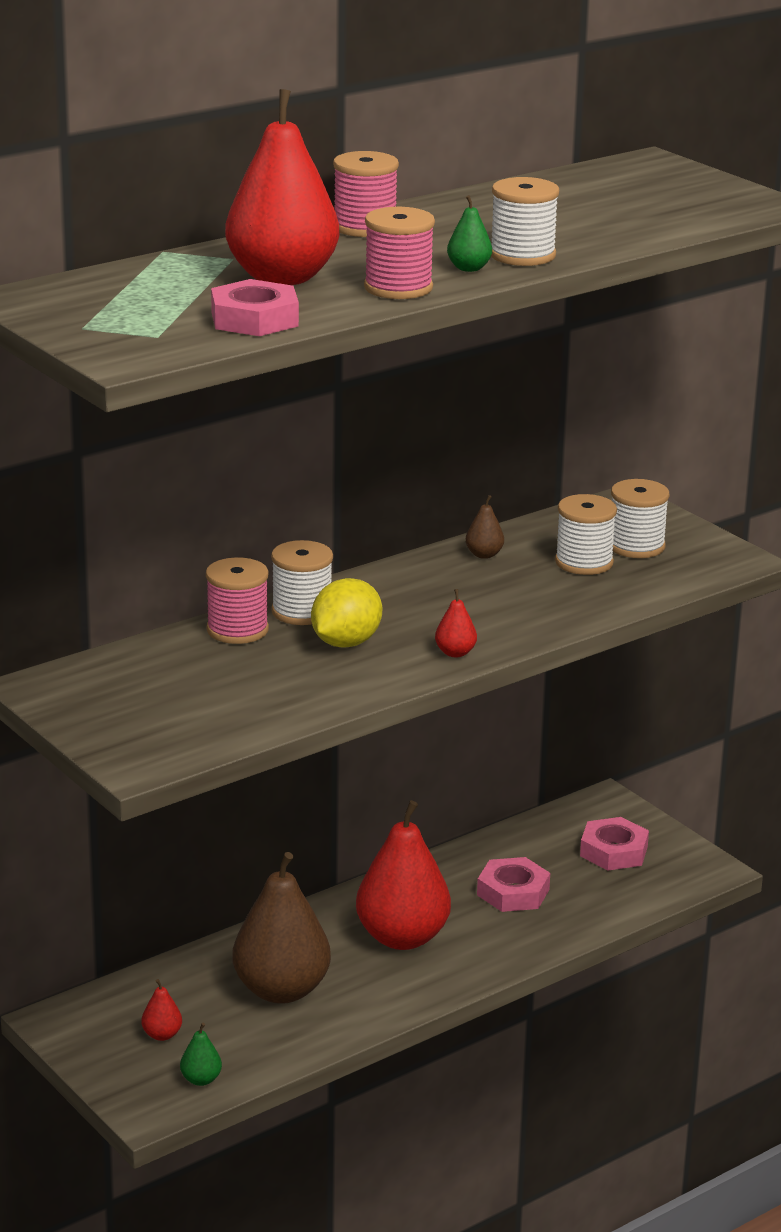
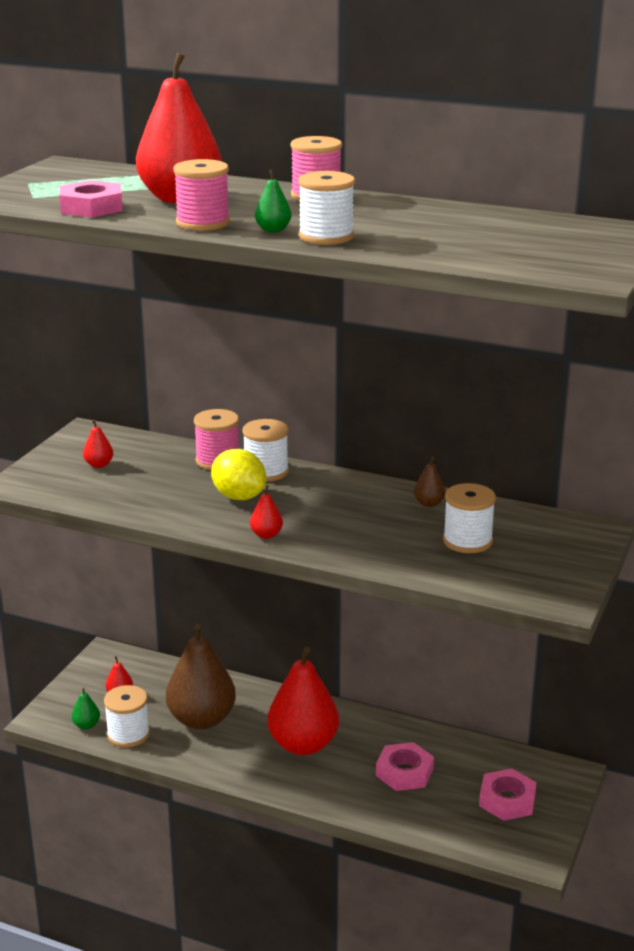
camera: 60 degrees right, 0 degrees up
(152, 701) = (99, 465): none -> red pear
(346, 643) = (239, 496): yellow lemon -> yellow lemon turned 45 degrees clockwise
(636, 546) = (524, 553): white spool -> white spool (128, 734)

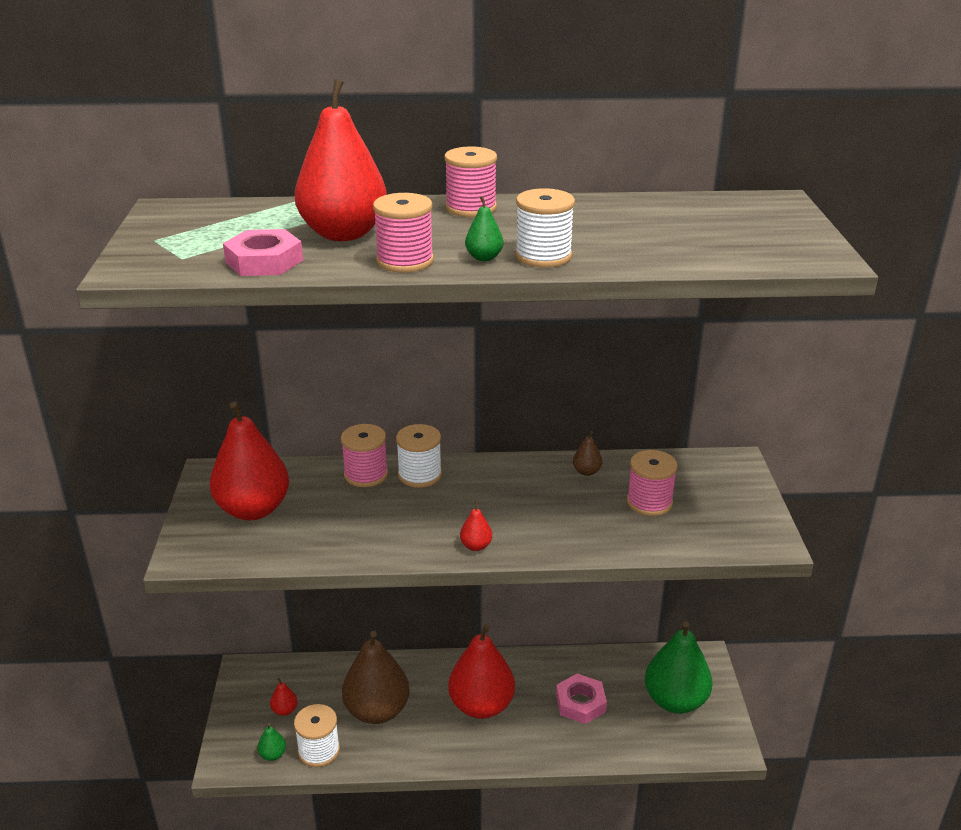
camera: 25 degrees left, 5 degrees up
(99, 465) = (253, 509): red pear -> red pear, size x2.47
(239, 496) = (417, 510): yellow lemon -> none
(467, 541) = (649, 502): white spool -> pink spool
(507, 800) = (675, 701): pink nut -> green pear

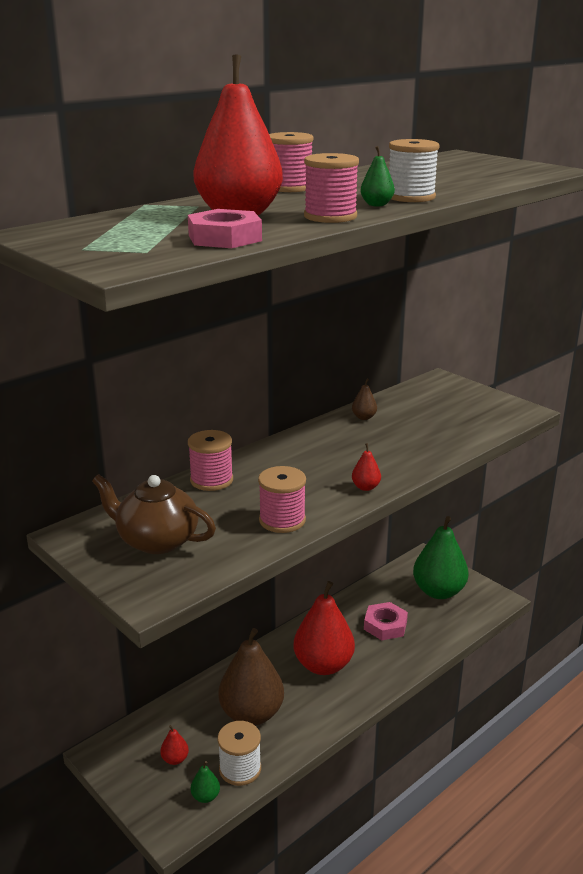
camera: 40 degrees left, 5 degrees down
(253, 509) = (156, 540): red pear -> brown teapot
(419, 475) = (253, 464): white spool -> none
(649, 502) = (429, 418): pink spool -> pink spool (282, 520)

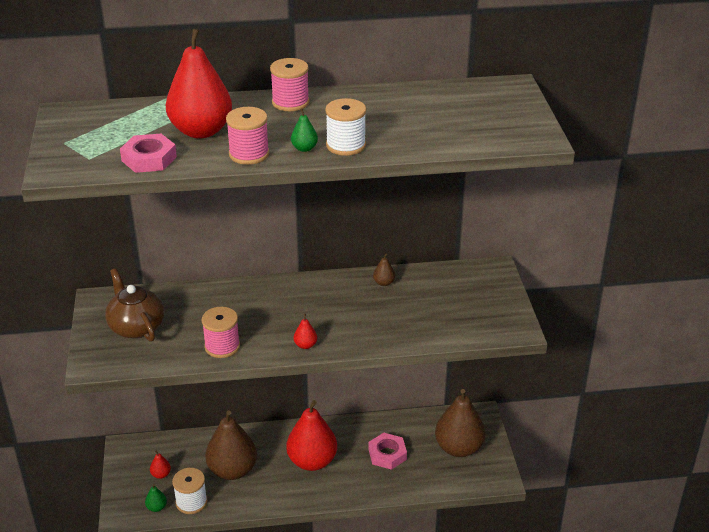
camera: 35 degrees right, 10 degrees up
(211, 480) = (217, 294): pink spool -> none
(438, 591) = (458, 448): green pear -> brown pear

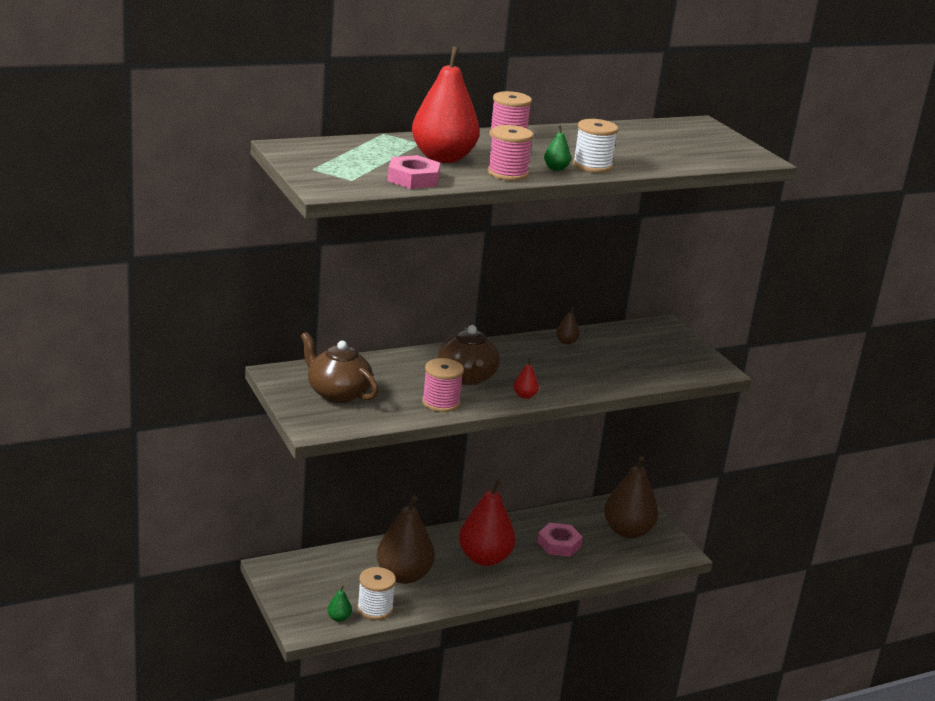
camera: 20 degrees left, 10 degrees down
(161, 474) = (326, 588): red pear -> none
(264, 319) = (467, 378): none -> brown teapot

